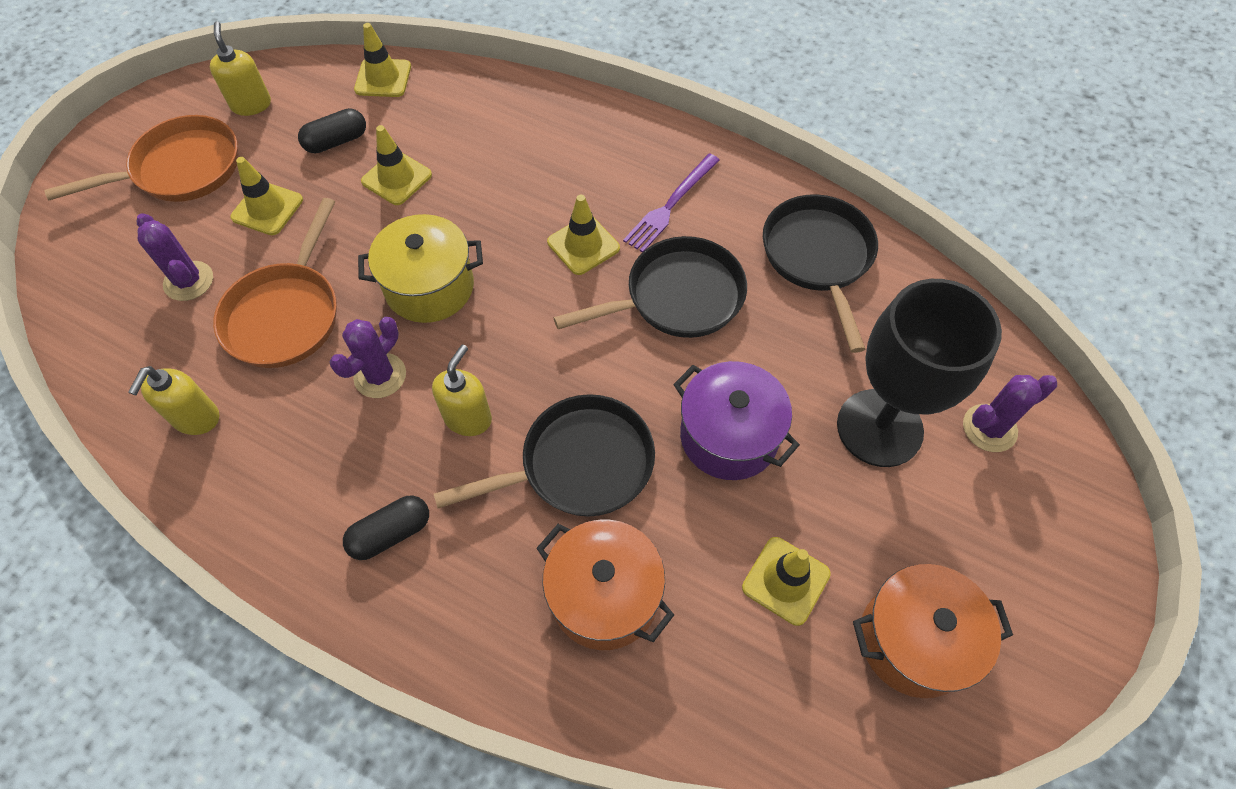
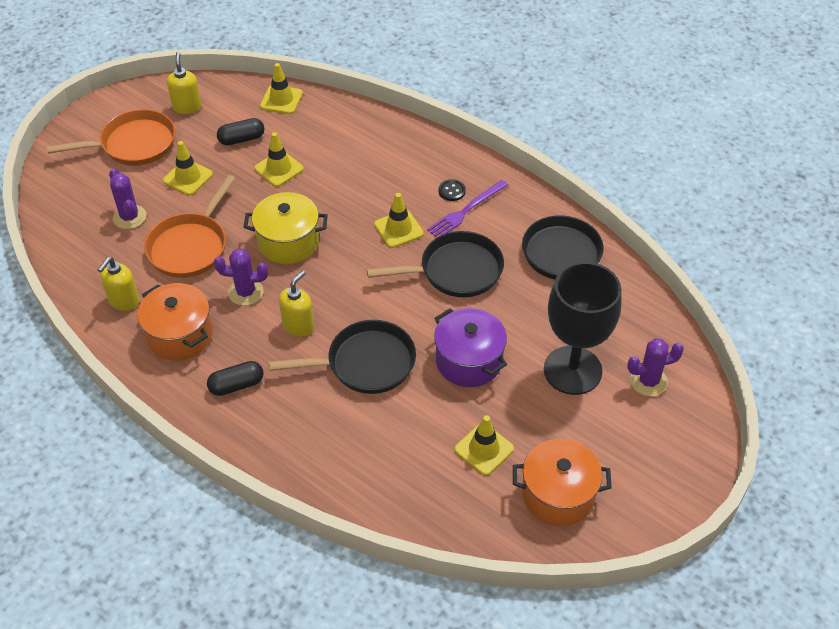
camera: 10 degrees right, 10 degrees down
(380, 376) = (246, 292): purple cactus -> purple cactus turned 45 degrees clockwise
(604, 596) = (365, 440): orange pot -> orange pot (180, 335)
(644, 179) = (452, 191): none -> black button

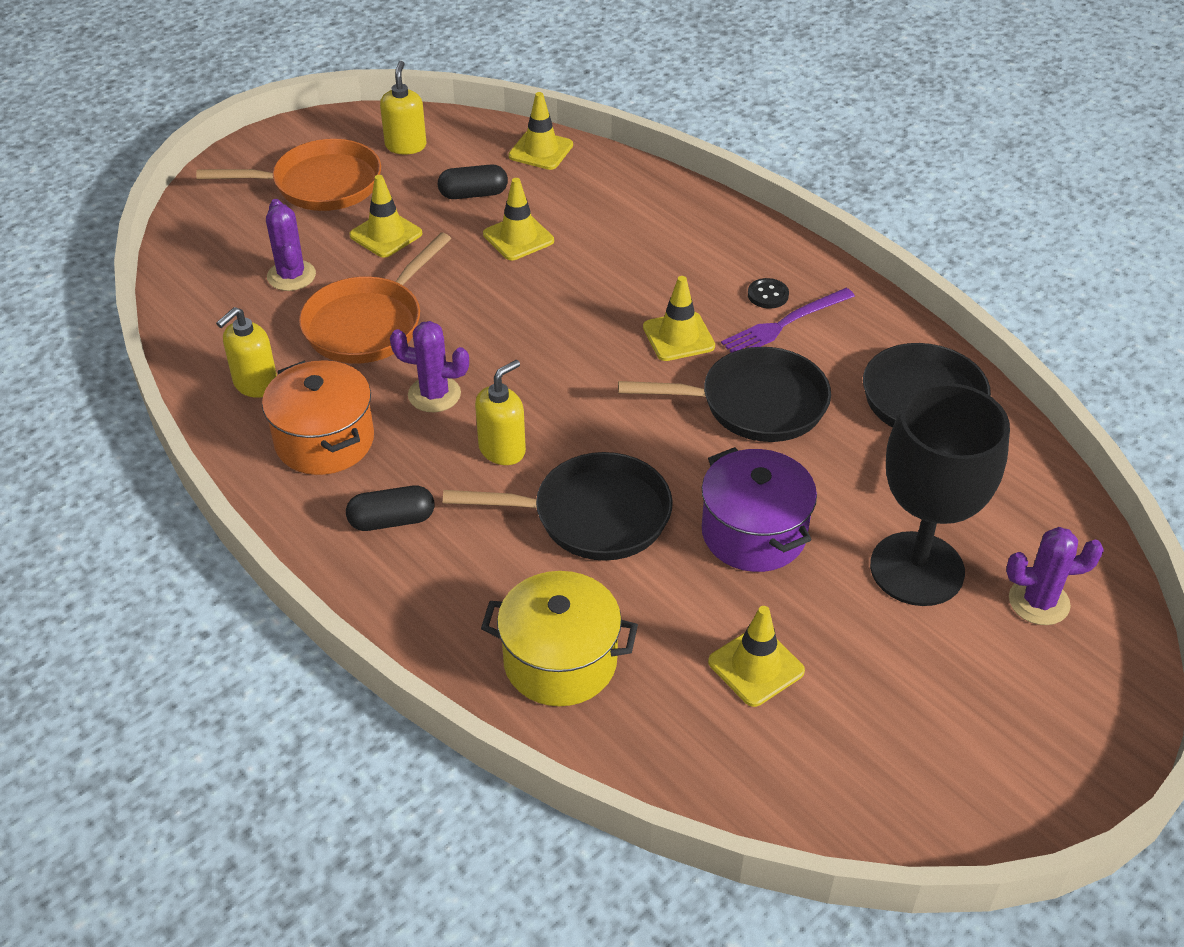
camera: 10 degrees right, 5 degrees down
(288, 242) = (511, 335): yellow pot -> yellow pot (560, 661)
(558, 495) = (866, 754): orange pot -> none

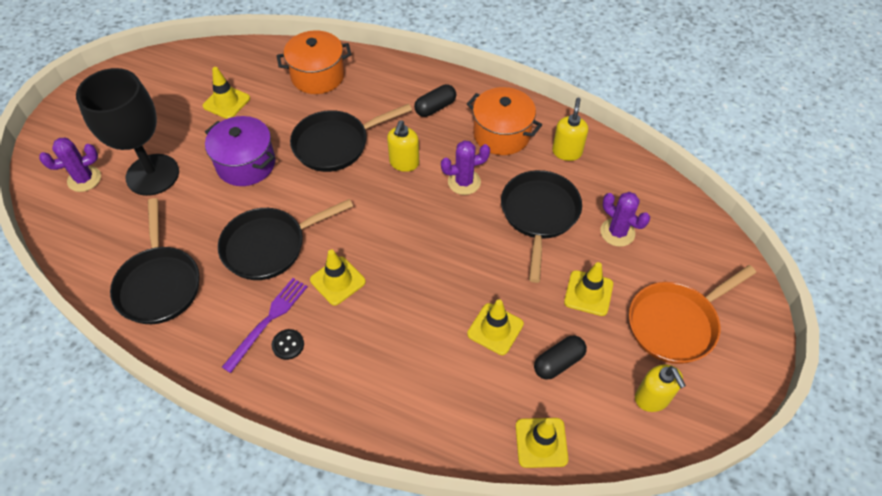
camera: 155 degrees right, 10 degrees up
(368, 324) = (539, 215): orange pan -> black pan
(560, 661) = (318, 76): yellow pot -> orange pot

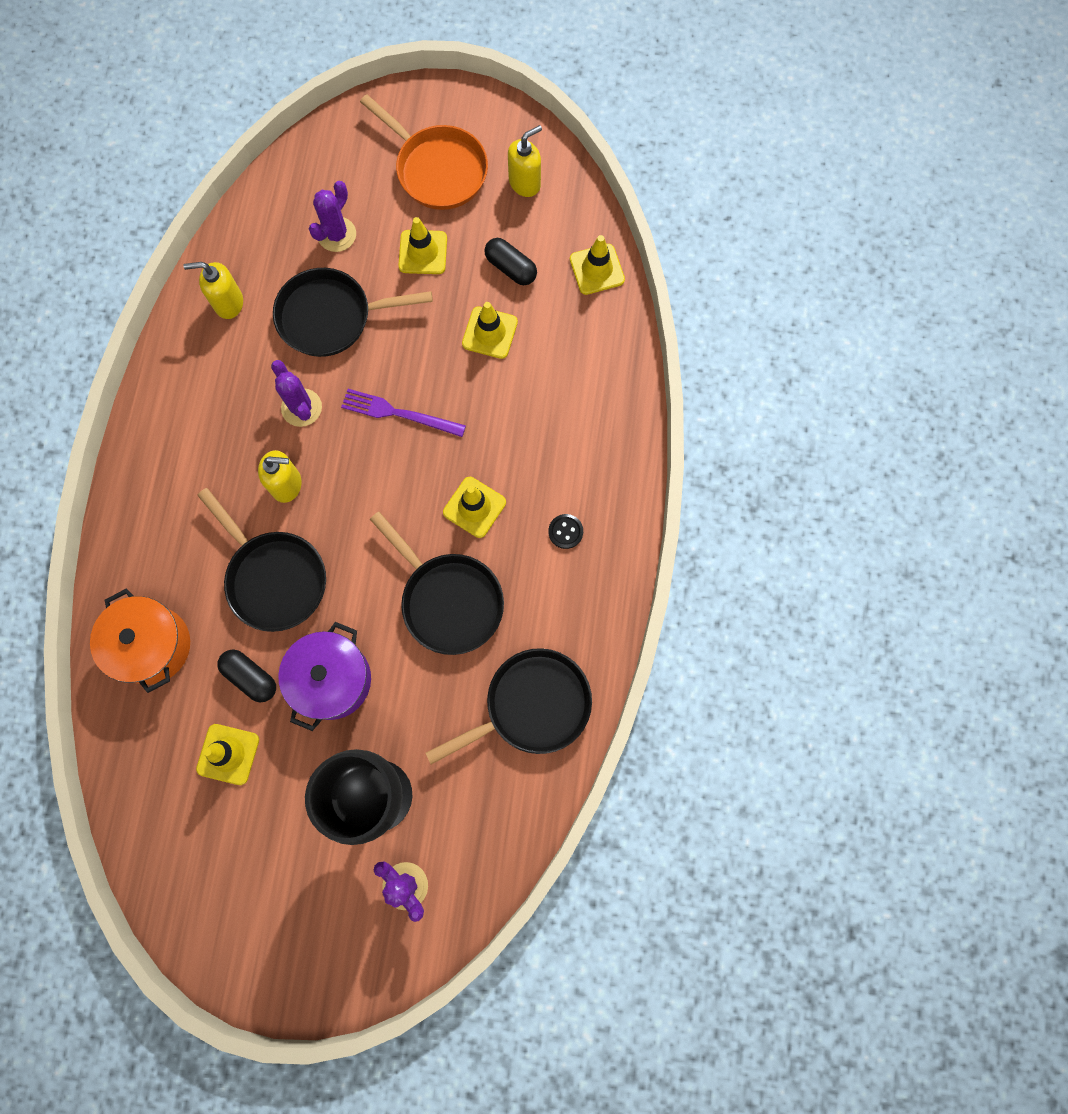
camera: 105 degrees left, 20 degrees up
(268, 321) = (544, 563): purple fork -> purple fork (399, 413)
(435, 107) = (183, 472): black capsule -> black capsule (250, 677)
(501, 134) = (215, 381): orange pot -> none

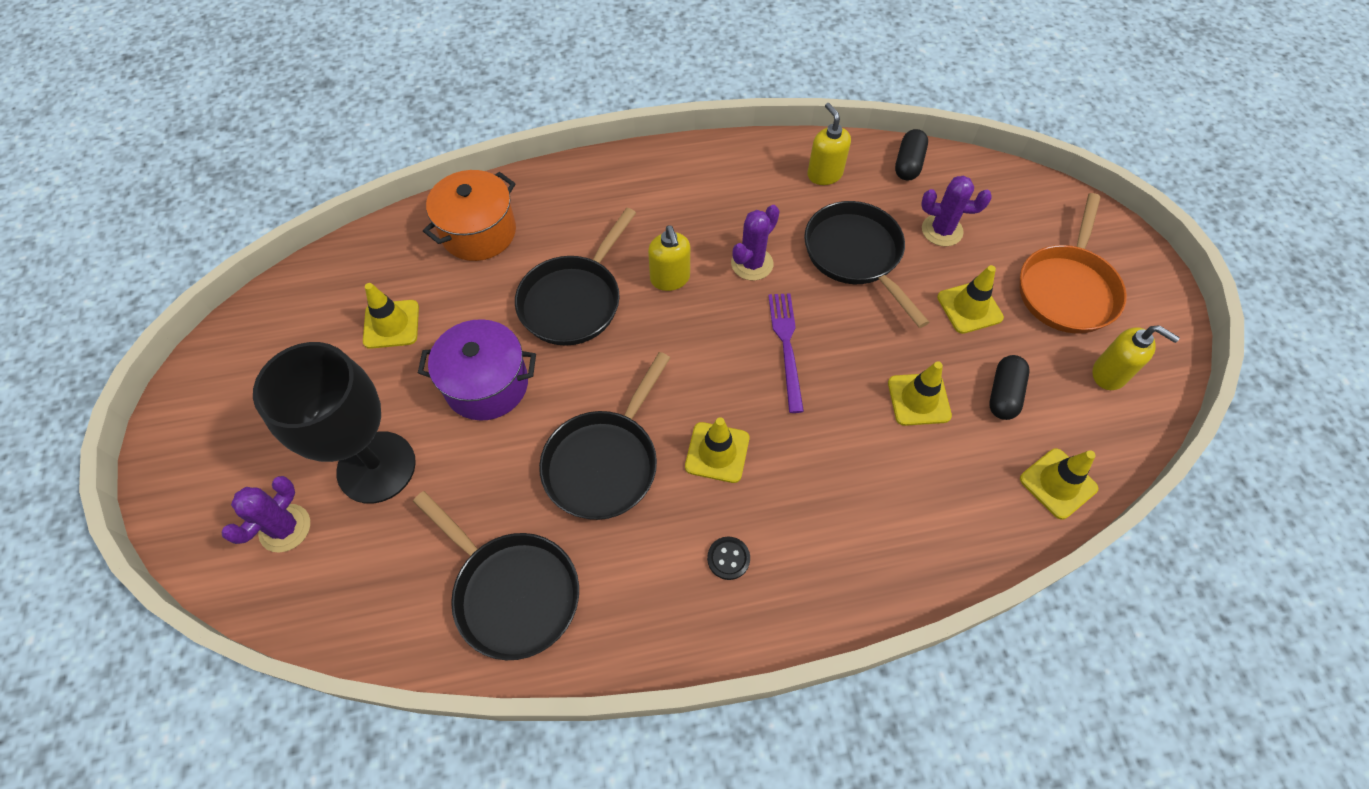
camera: 70 degrees right, 15 degrees down
(250, 677) = (470, 316): black capsule -> black capsule (908, 164)

